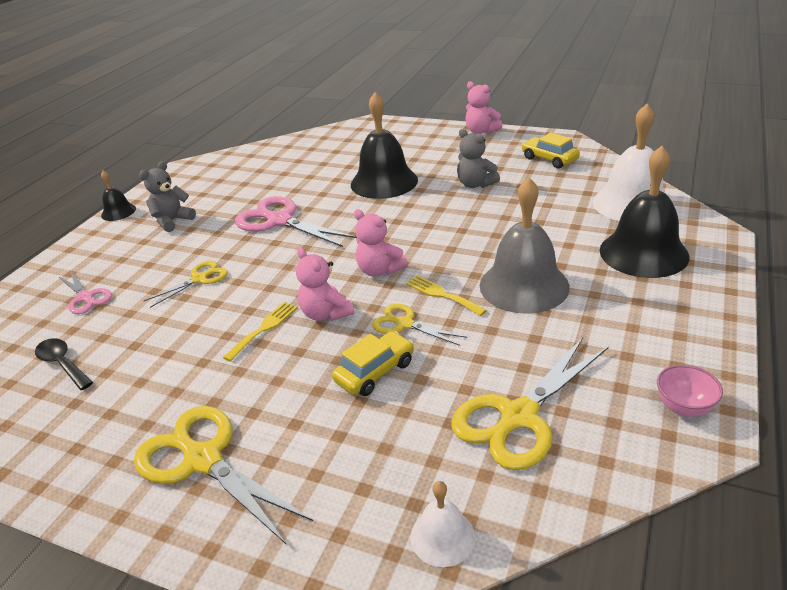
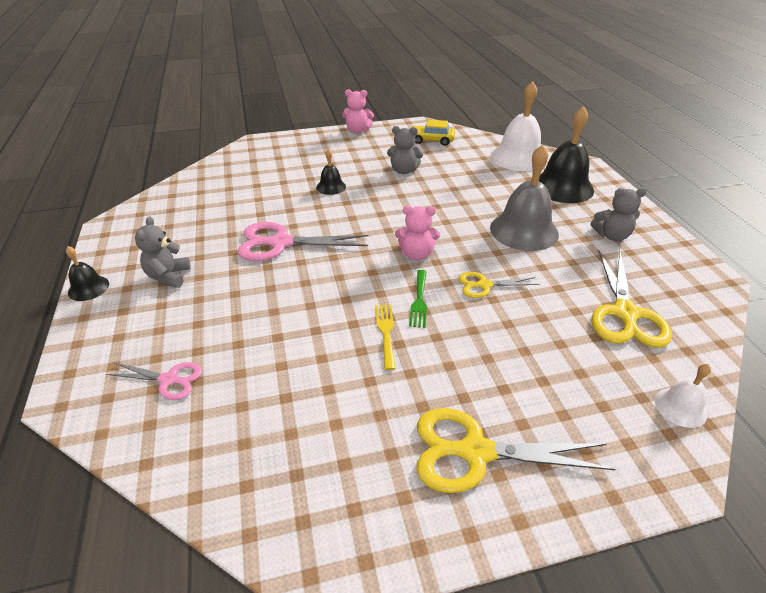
camera: 40 degrees left, 5 degrees up
(62, 364) = (232, 449): black spoon -> none
(199, 279) = (271, 316): yellow scissors -> none
(326, 314) = (419, 301): pink teddy bear -> green fork
(375, 372) = (508, 326): yellow car -> none
(384, 182) = (331, 187): black bell -> black bell, size x0.50
(442, 294) = (482, 255): yellow fork -> none
(629, 329) = (611, 236): none -> grey teddy bear
(683, 407) = (689, 269): pink bowl -> none

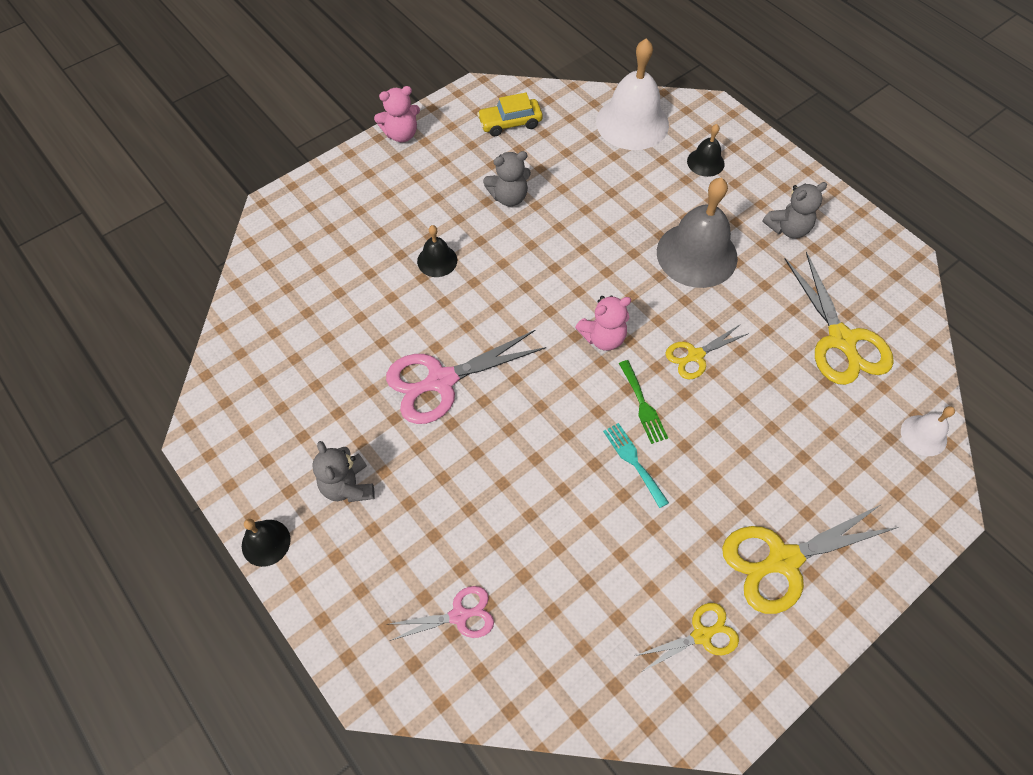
camera: 25 degrees left, 20 degrees up
(355, 480) = (701, 635): none -> yellow scissors
(386, 332) = (633, 461): yellow fork -> turquoise fork
(562, 187) = (705, 162): black bell -> black bell, size x0.50

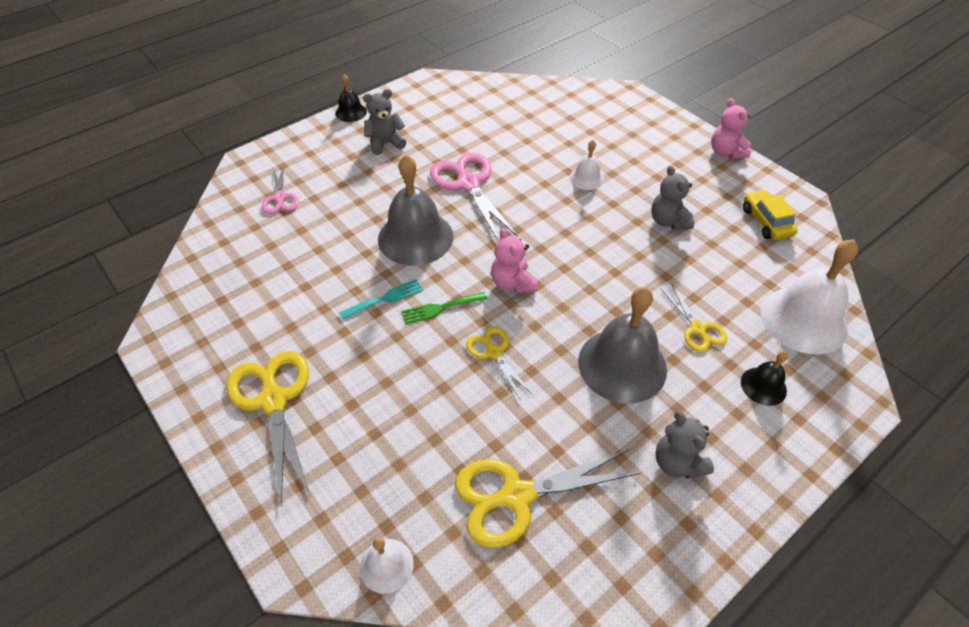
camera: 90 degrees right, 10 degrees down
(437, 260) = (586, 178): black bell -> white bell
(535, 436) = (415, 237): none -> grey bell
(701, 635) = (225, 333): yellow scissors -> yellow scissors (697, 329)

